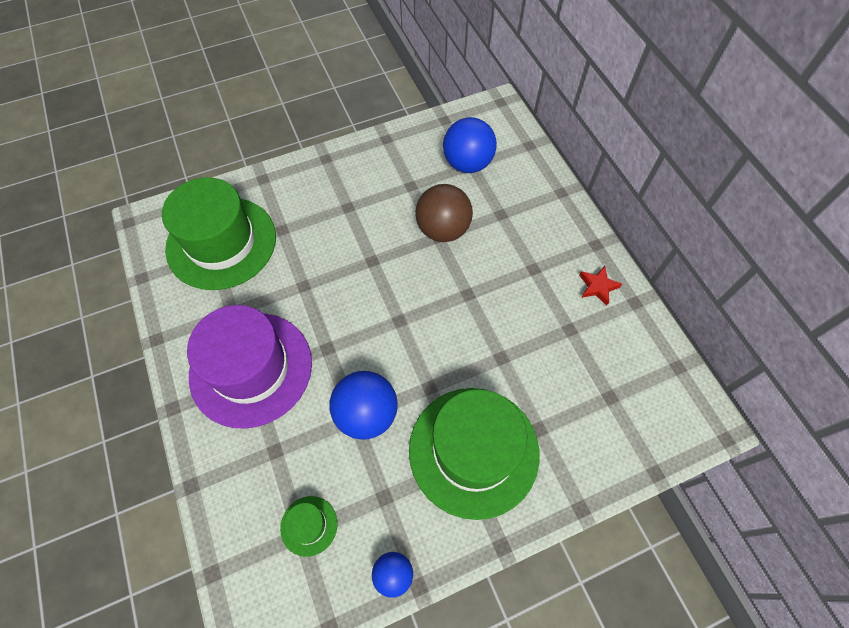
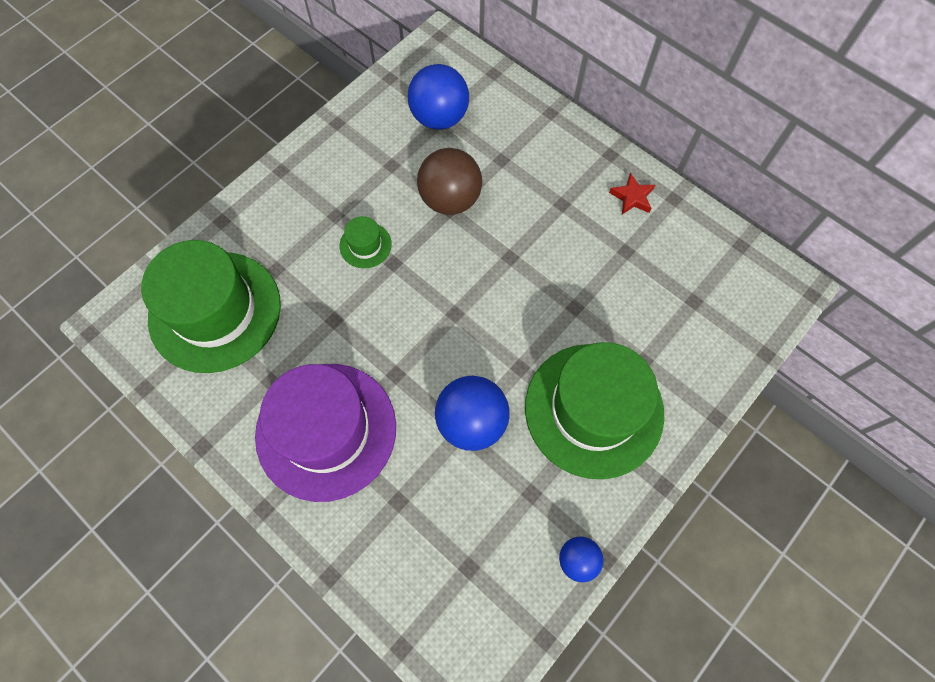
camera: 25 degrees left, 5 degrees up
(309, 525) = (473, 555): green hat -> green hat (365, 245)

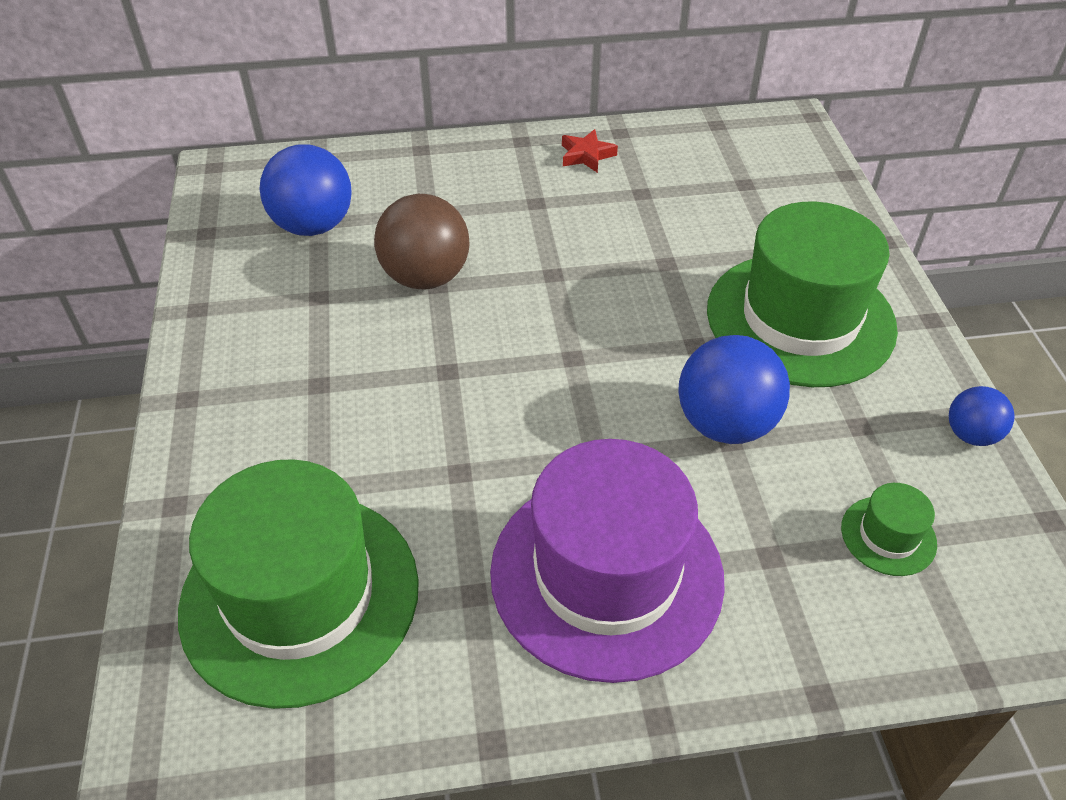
camera: 50 degrees left, 20 degrees down
(365, 245) = (393, 381): green hat -> green hat (888, 536)

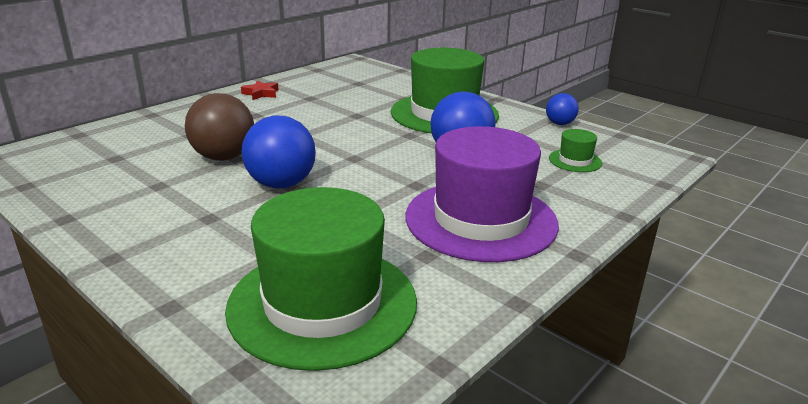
camera: 40 degrees left, 20 degrees down
(313, 226) = (113, 160): blue ball -> blue ball (281, 184)

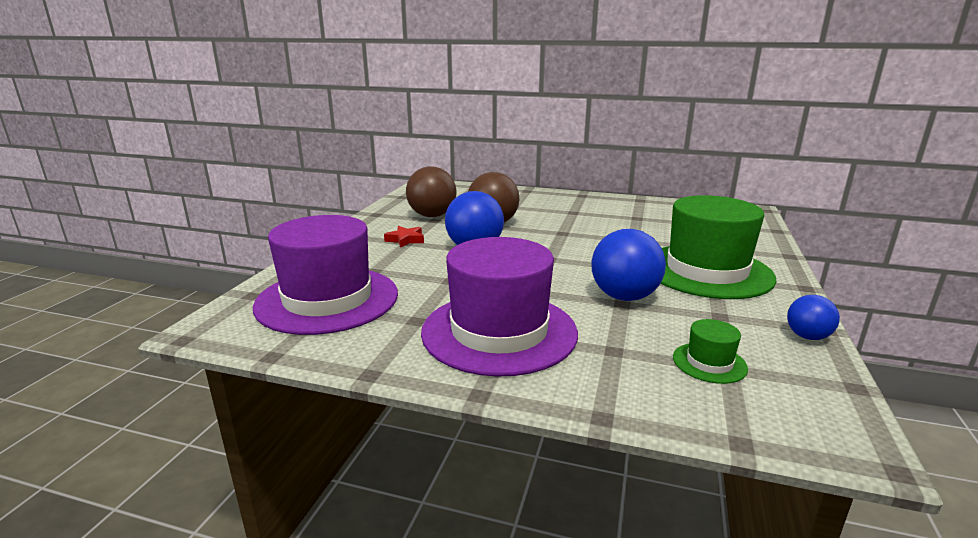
camera: 65 degrees right, 5 degrees down
(141, 183) = (432, 216): none -> brown ball
(261, 93) = (614, 203): red star -> red star (405, 240)
(322, 304) = (327, 299): green hat -> purple hat

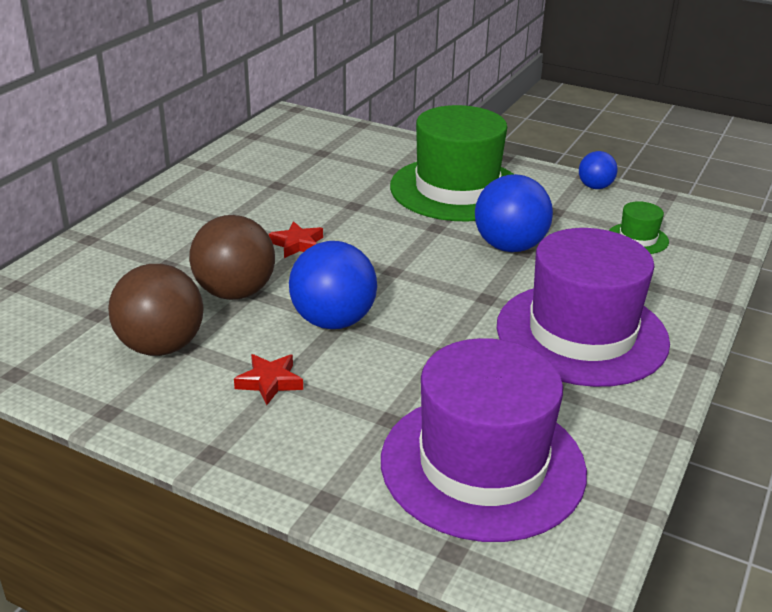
camera: 80 degrees left, 10 degrees up
(561, 231) = (297, 244): none -> red star

